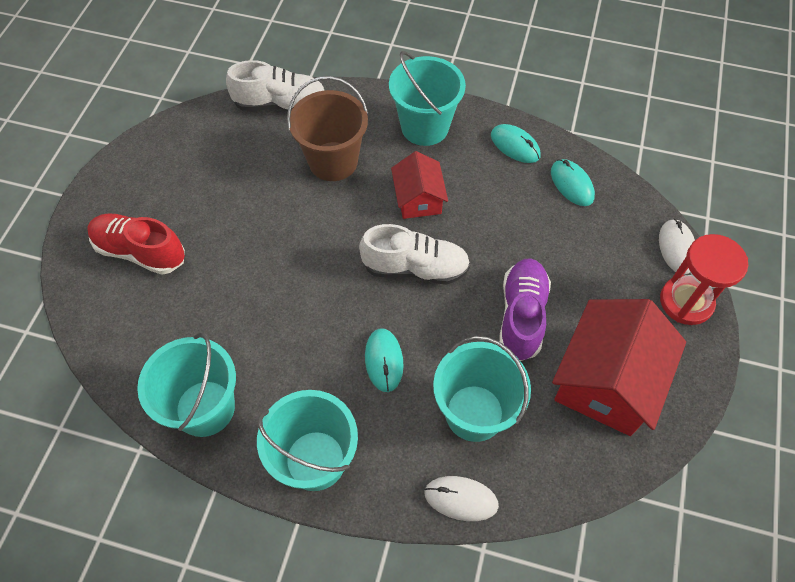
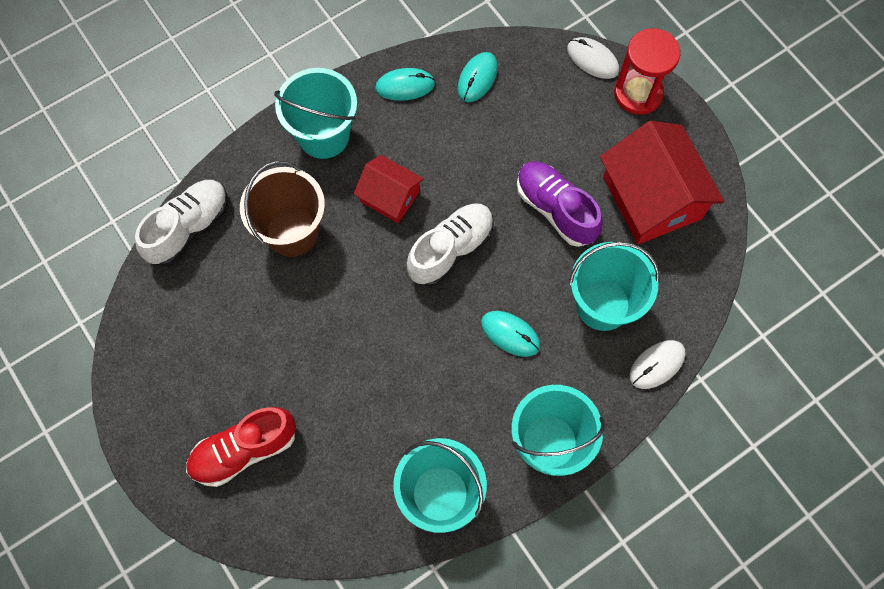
camera: 50 degrees left, 10 degrees up
(571, 184) = (477, 78): turquoise mouse -> turquoise mouse turned 75 degrees counterclockwise

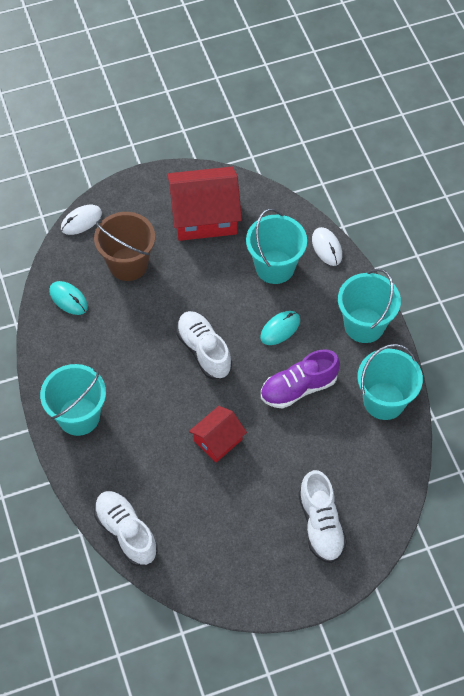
camera: 75 degrees left, 10 degrees down
(244, 450) = (320, 524): red shoe -> white shoe
(292, 232) = (154, 456): brown bucket -> brown bucket (128, 264)
(390, 196) = (147, 381): red house -> red house (218, 440)
(405, 86) = (56, 349): turquoise mouse -> none
(556, 209) = (194, 276): purple shoe -> purple shoe (298, 388)
(638, 93) = (120, 201): red hourglass -> none

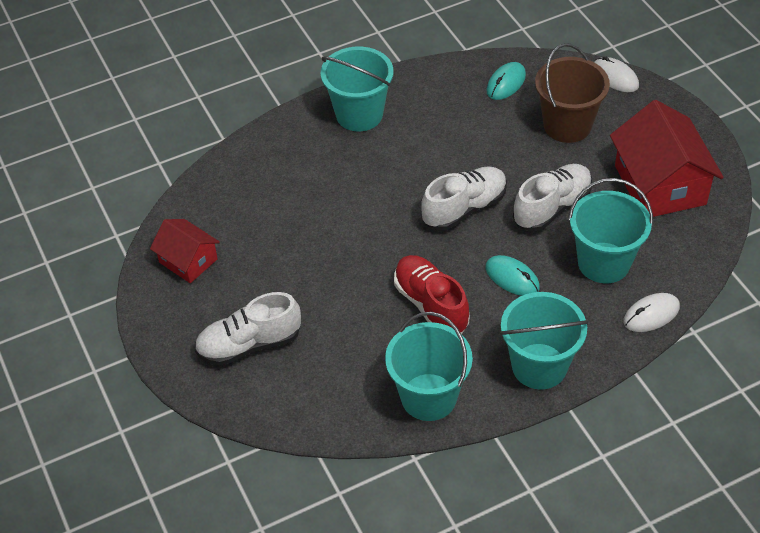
camera: 85 degrees right, 10 degrees down
(126, 532) = (226, 172): white shoe -> white shoe (552, 207)
(218, 440) = (347, 235): red house -> red house (188, 260)
(298, 388) = (431, 305): purple shoe -> red shoe

